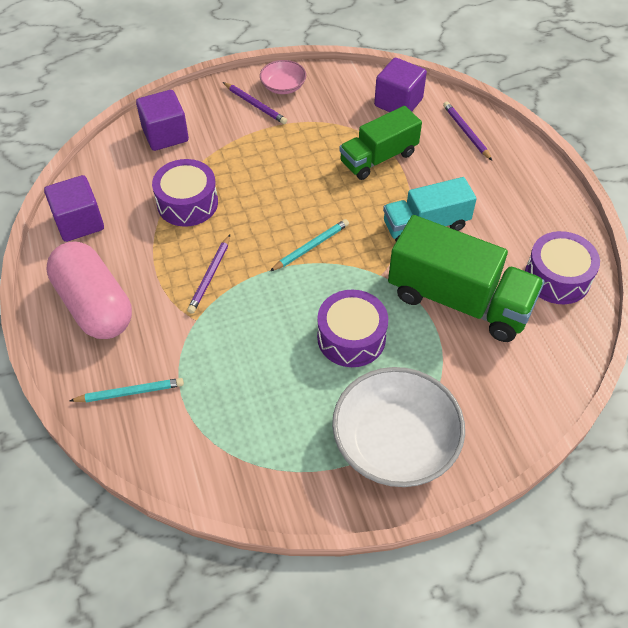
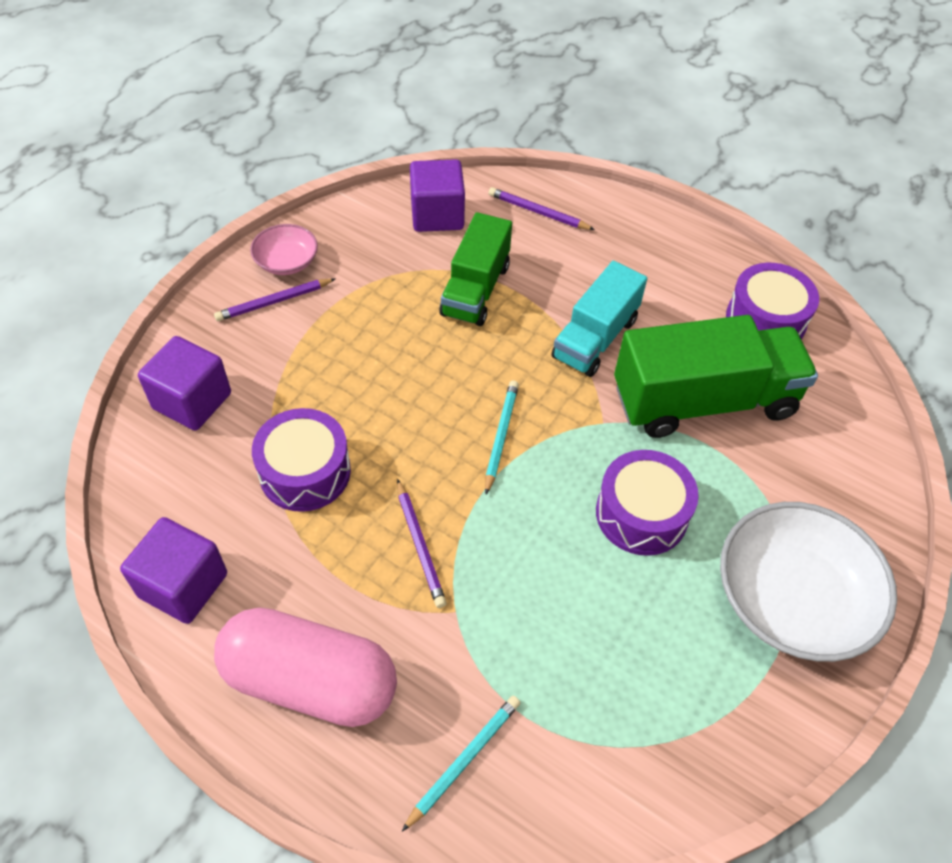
camera: 40 degrees left, 0 degrees up
(255, 105) = (274, 302): purple pencil -> purple pencil turned 150 degrees clockwise

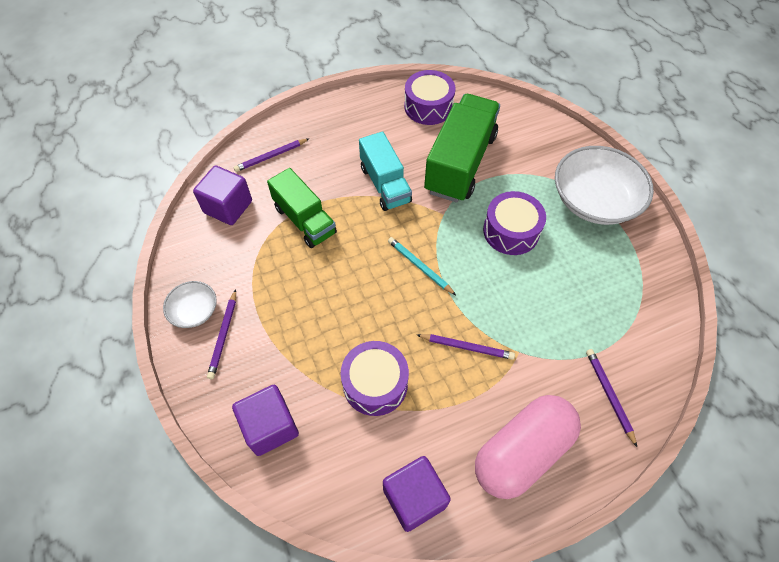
camera: 55 degrees left, 5 degrees up
(286, 261) = (194, 311): pink bowl -> white bowl
(464, 760) = (609, 395): turquoise pencil -> purple pencil

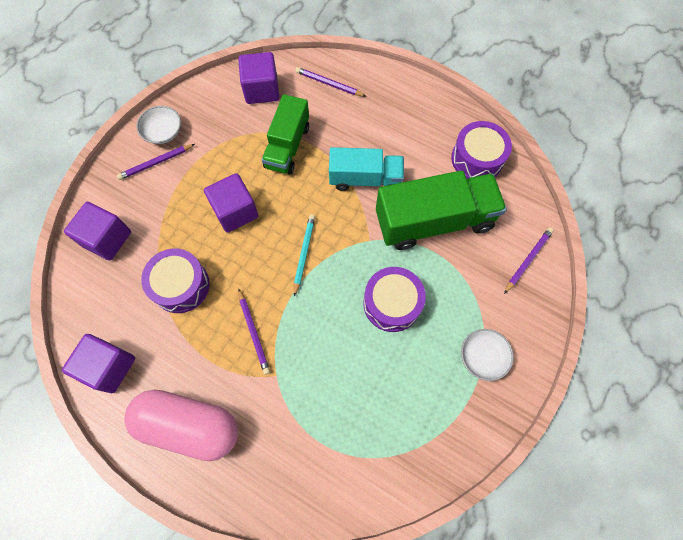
camera: 55 degrees right, 10 degrees up
(335, 296) = (235, 211): none -> purple cube
(385, 184) = (365, 179): turquoise truck -> turquoise truck turned 120 degrees counterclockwise
(594, 200) = (483, 357): white bowl -> white bowl, size x0.50
(609, 395) = (282, 471): purple pencil -> purple pencil (528, 260)

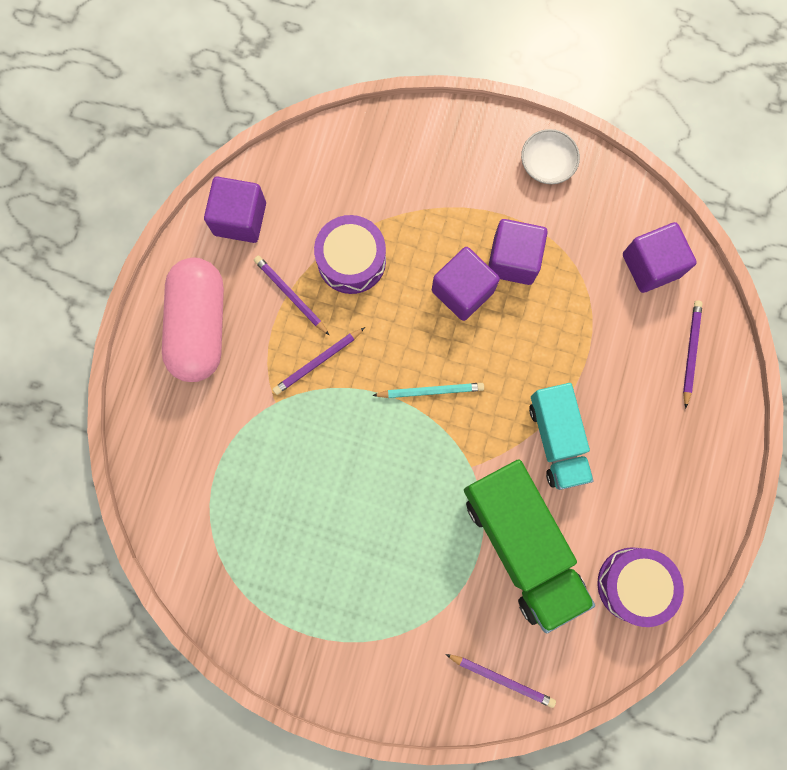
camera: 75 degrees right, 10 degrees up
(107, 239) = (385, 156): purple cube -> purple cube (513, 260)
(156, 163) = (500, 172): purple pencil -> purple pencil (290, 295)
(287, 146) = (574, 326): green truck -> none
(392, 303) = (395, 515): purple drum -> none
(483, 357) = (358, 641): white bowl -> none

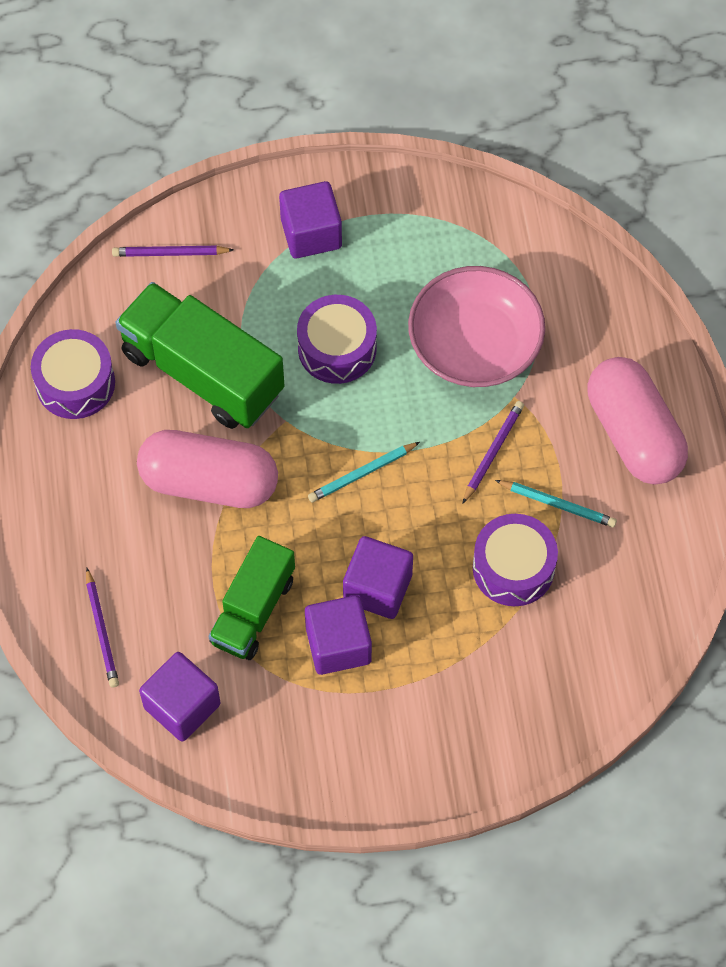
camera: 155 degrees right, 15 degrees down
(240, 219) = (657, 559): purple cube -> purple cube (311, 233)
(283, 464) = (474, 345): none -> pink bowl
(290, 295) = (558, 504): purple pencil -> turquoise pencil
(399, 514) = (337, 348): none -> purple drum
(547, 164) = (349, 771): white bowl -> none
(557, 440) = (209, 482): turquoise truck -> pink capsule
(566, 316) = (253, 610): none -> green truck

